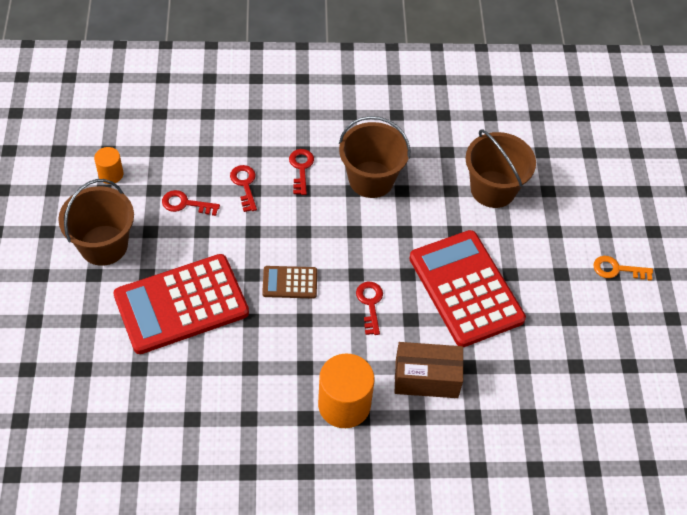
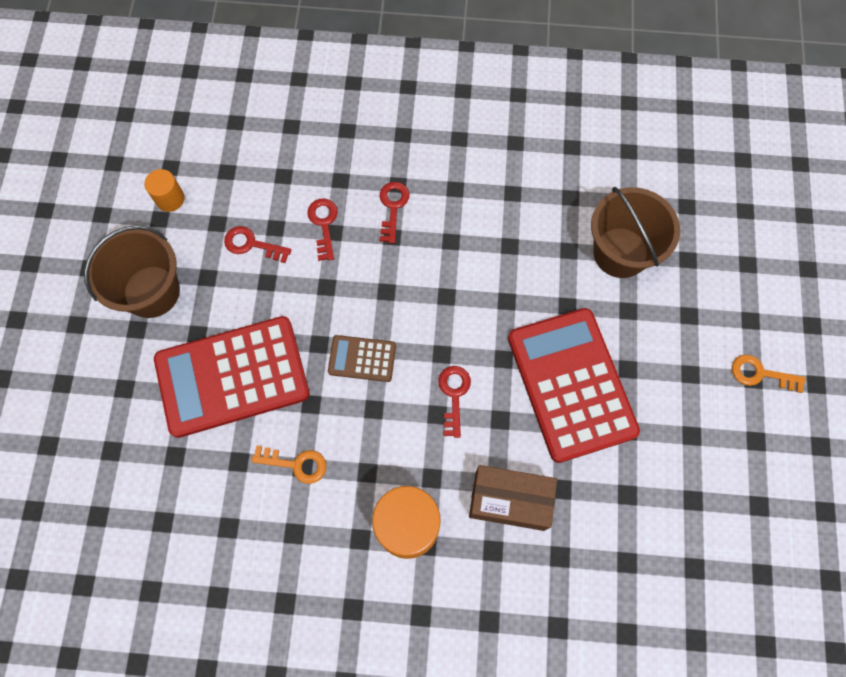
camera: 10 degrees right, 15 degrees up
(244, 366) = (296, 464): none -> orange key
(371, 179) = (474, 228): brown bucket -> none

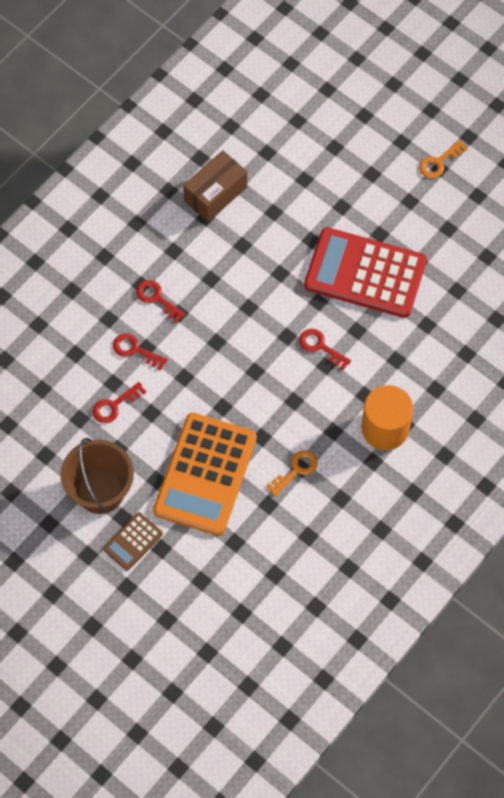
camera: 55 degrees left, 5 degrees down
(170, 199) = (34, 439): orange cylinder -> none
(232, 377) = (205, 474): red calculator -> orange calculator
(362, 359) = (253, 386): brown calculator -> brown calculator (133, 541)
(509, 500) = (412, 359): brown box -> brown box (215, 194)
(620, 252) = (299, 183): brown bucket -> none

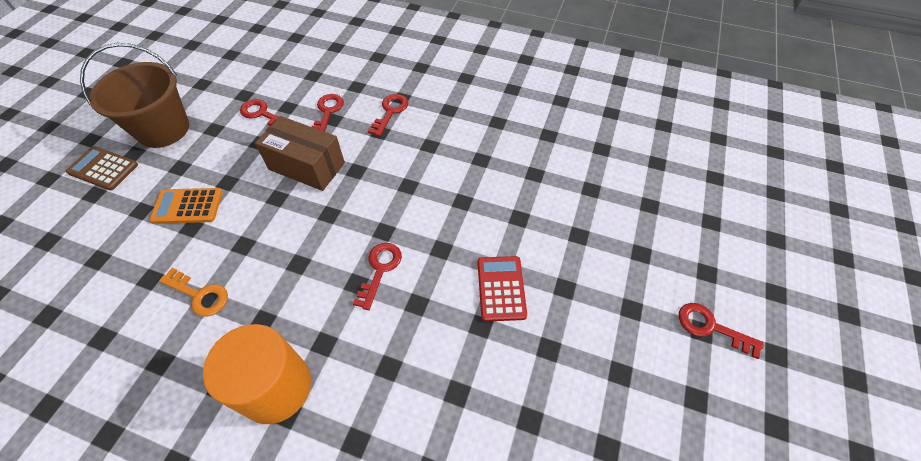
camera: 70 degrees right, 10 degrees down
(205, 474) = (187, 206): orange calculator -> orange calculator, size x0.46
(215, 194) = (528, 122): brown box -> brown box (307, 166)
(365, 273) = (501, 288): red calculator -> red calculator, size x0.46
(439, 162) = (711, 327): orange key -> red key

